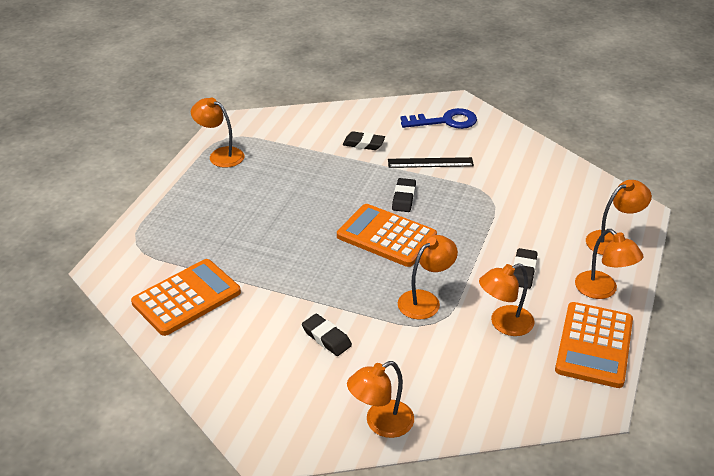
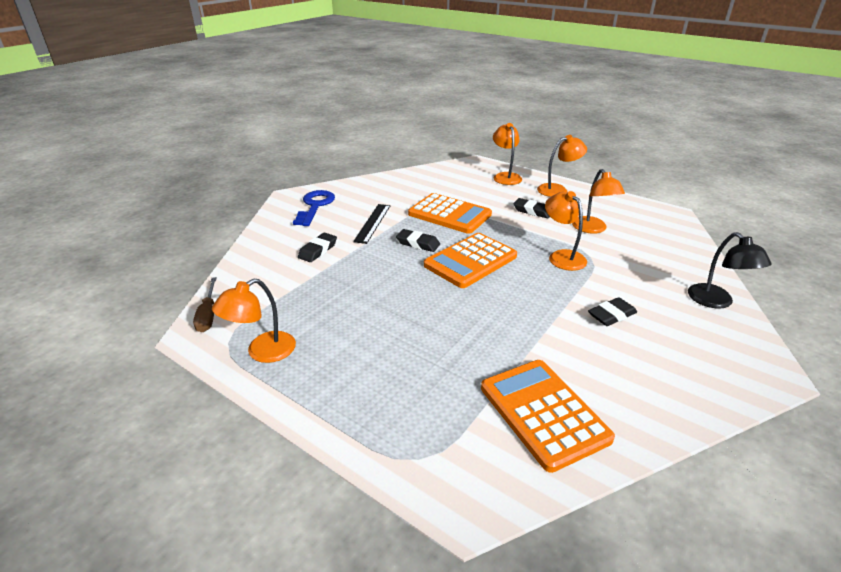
camera: 75 degrees left, 5 degrees down
(254, 119) = (208, 314): none -> brown screwdriver
(381, 423) = (716, 302): orange lamp -> black lamp
(594, 345) = (614, 203): orange calculator -> orange calculator (449, 214)

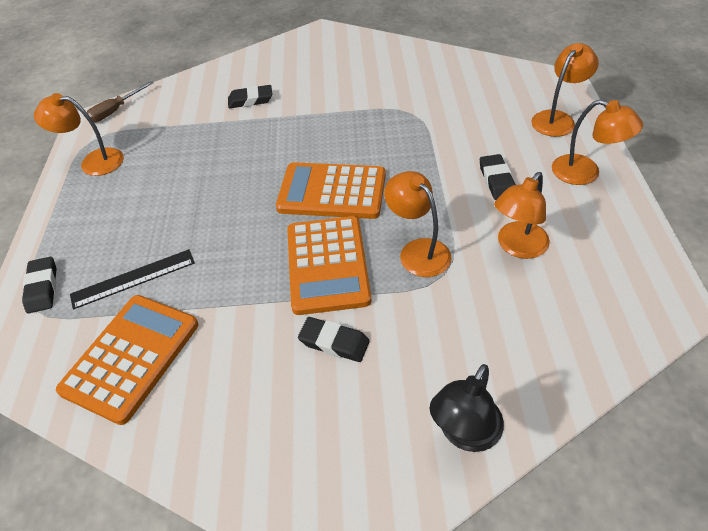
camera: 55 degrees right, 15 degrees up
(315, 206) = (321, 53): blue key -> none
(372, 223) = (331, 98): black ruler -> black ruler (133, 278)
(418, 243) = (326, 143): black eraser -> black eraser (42, 287)
(449, 214) = (408, 130): orange calculator -> orange calculator (327, 265)
(562, 256) = (418, 251): orange lamp -> orange lamp turned 60 degrees counterclockwise

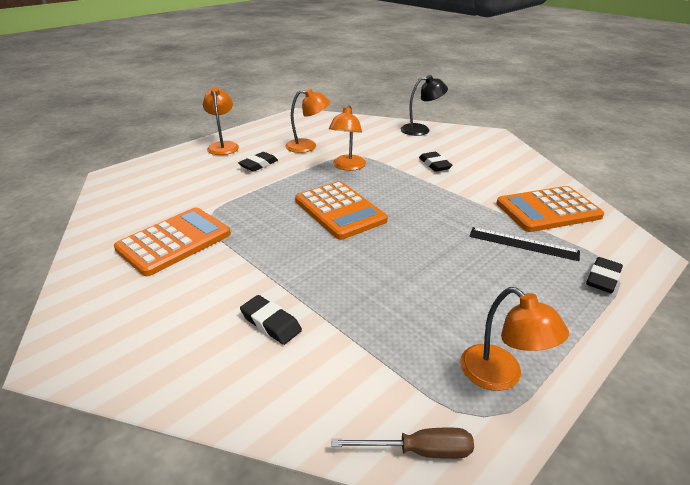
camera: 135 degrees left, 15 degrees down
(327, 265) = (397, 185): orange calculator -> orange calculator (174, 241)
(557, 119) = (168, 165): orange lamp -> none

